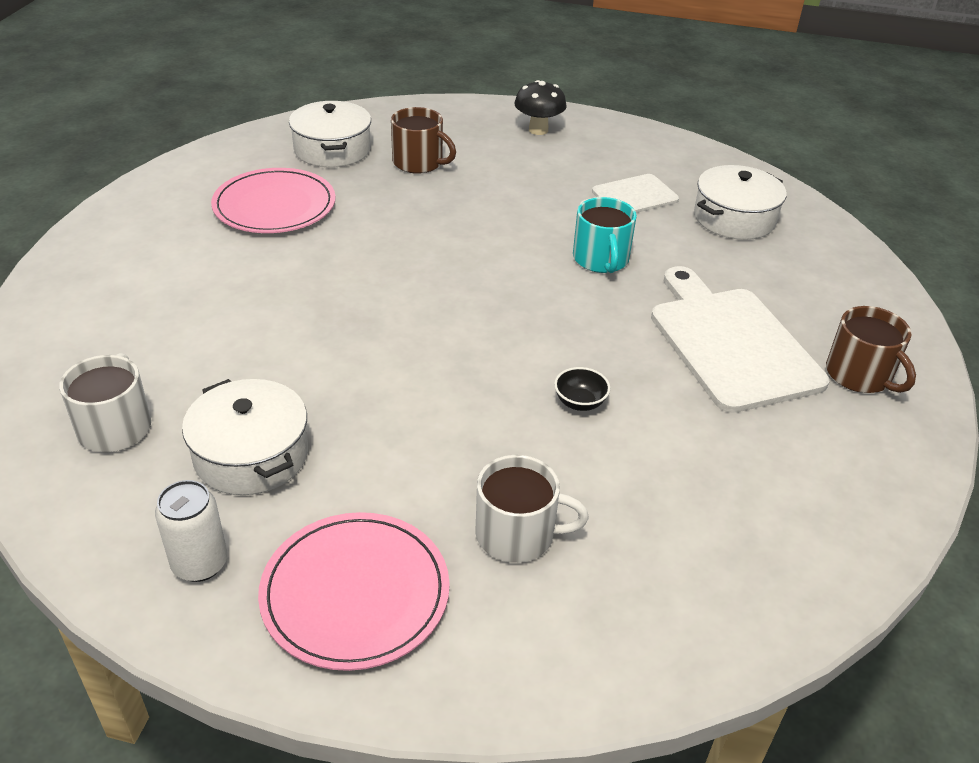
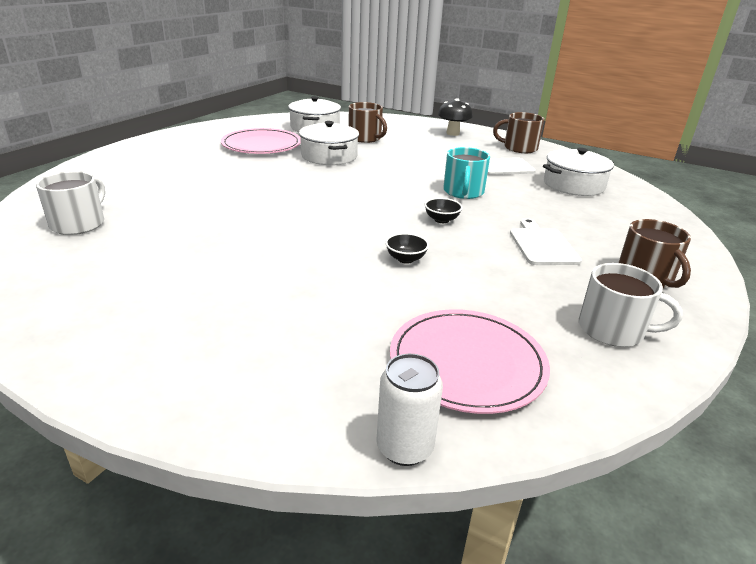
camera: 15 degrees right, 10 degrees down
(200, 563) = (68, 299): white can -> white can (404, 447)
(251, 455) = (152, 250): white pot -> white pot (329, 156)
(355, 593) = (161, 336): pink plate -> pink plate (467, 363)
(517, 534) = (310, 324): white mug -> white mug (612, 330)
(594, 321) = (441, 220): none -> black bowl
(641, 149) = (519, 148): none -> brown mug
(731, 343) = (542, 245): white cutting board -> white cutting board, size x0.56

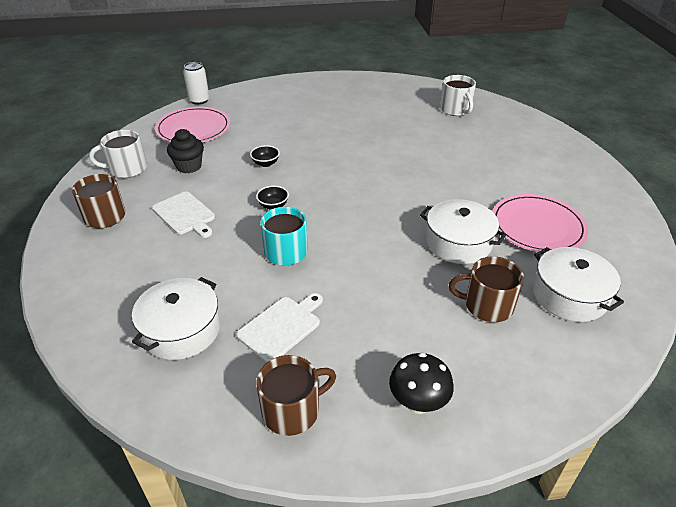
camera: 145 degrees right, 10 degrees up
(512, 295) = (189, 166): none -> black cupcake

